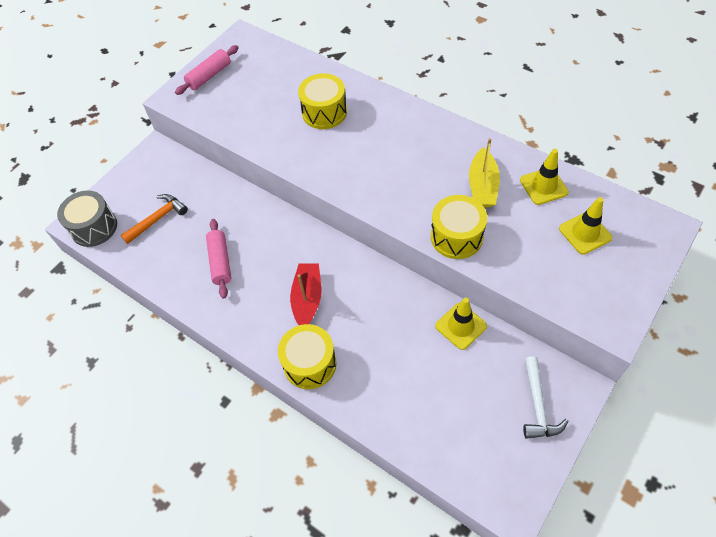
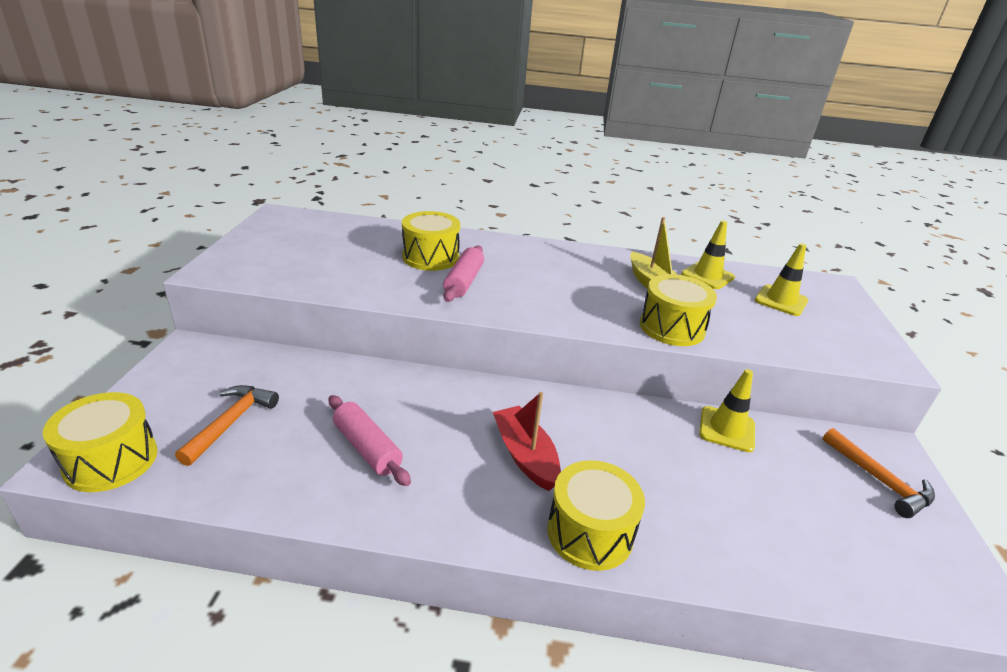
camera: 35 degrees left, 25 degrees down
(94, 227) = (111, 460): grey drum -> yellow drum
(209, 76) = (255, 247): pink rolling pin -> pink rolling pin (463, 281)
(537, 405) = (879, 480): white hammer -> orange hammer

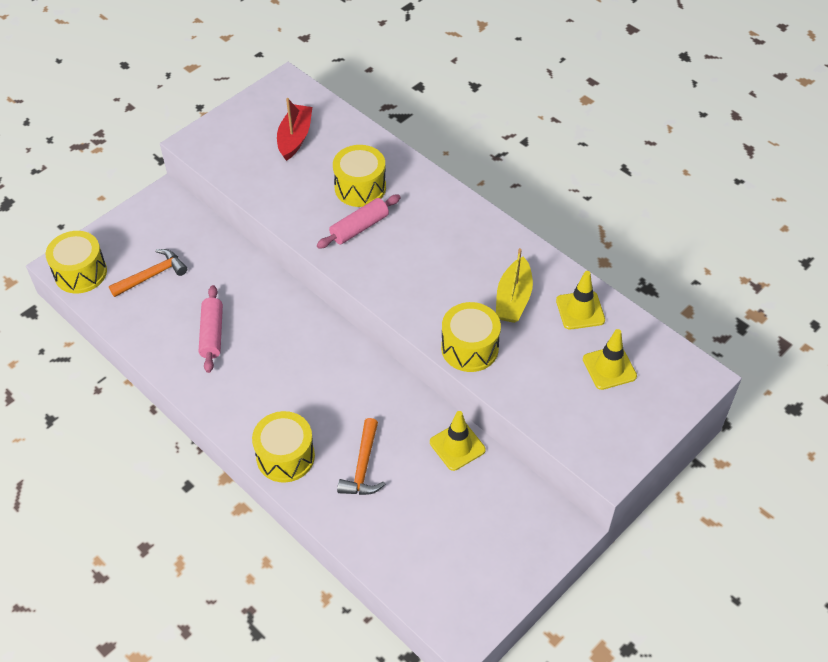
camera: 40 degrees right, 20 degrees up
(525, 455) = (298, 389): red boat -> red boat (295, 138)
(879, 480) = (516, 540): orange hammer -> orange hammer (363, 466)

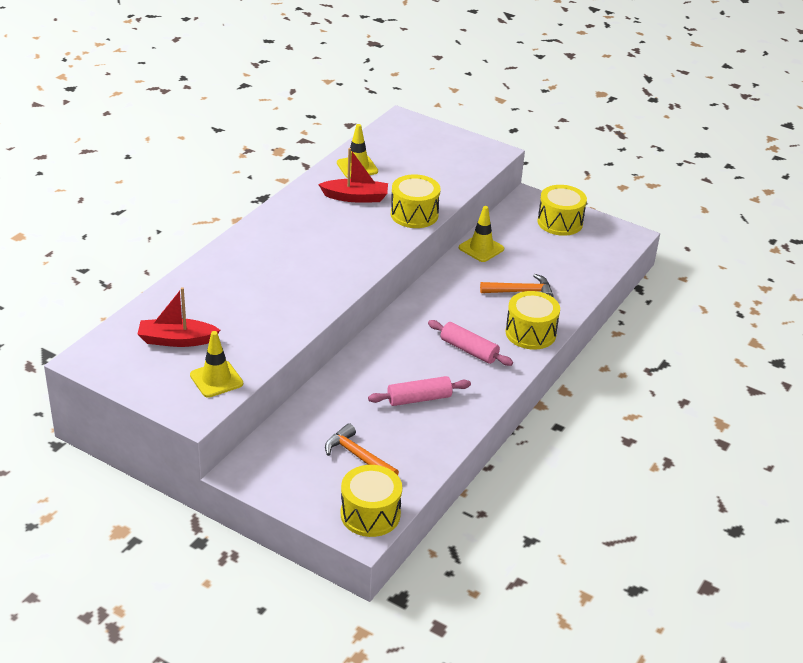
camera: 105 degrees left, 15 degrees down
(359, 228) = (296, 283): pink rolling pin -> pink rolling pin (469, 350)
(360, 187) = (243, 289): yellow drum -> yellow drum (560, 222)
(513, 299) = (355, 197): yellow boat -> red boat
(609, 368) = (408, 154): yellow traffic cone -> yellow traffic cone (216, 379)

